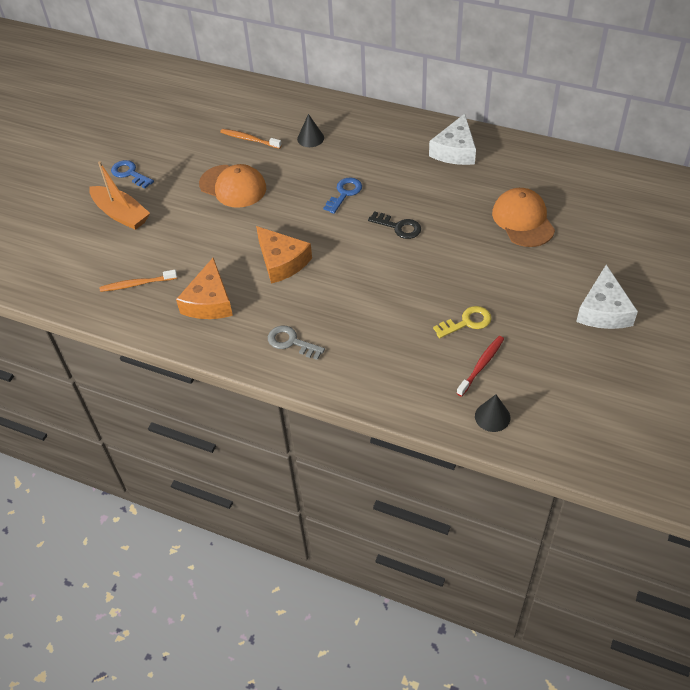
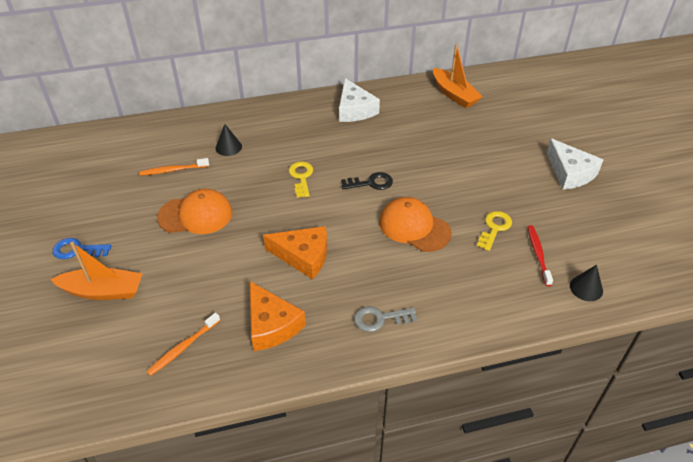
camera: 40 degrees left, 5 degrees down
(344, 193) = (301, 177): blue key -> yellow key
(523, 220) = (454, 137): orange cap -> orange cap (414, 227)
(572, 177) = (454, 95): none -> orange boat

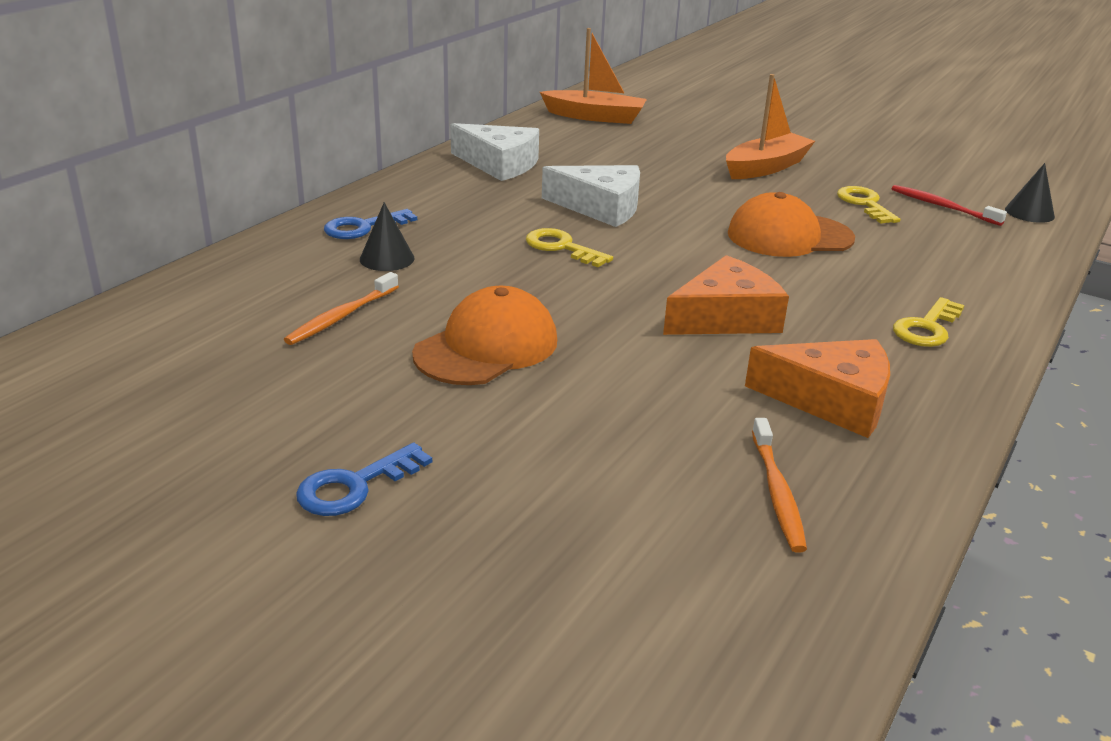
camera: 45 degrees left, 15 degrees down
(103, 291) = (515, 507): orange boat -> orange boat (766, 167)
(244, 124) = (363, 227): none -> blue key
(371, 183) = (661, 219): black key -> none
(380, 319) = (926, 328): grey key -> yellow key
(570, 173) = (837, 138): white cheese -> white cheese (601, 207)

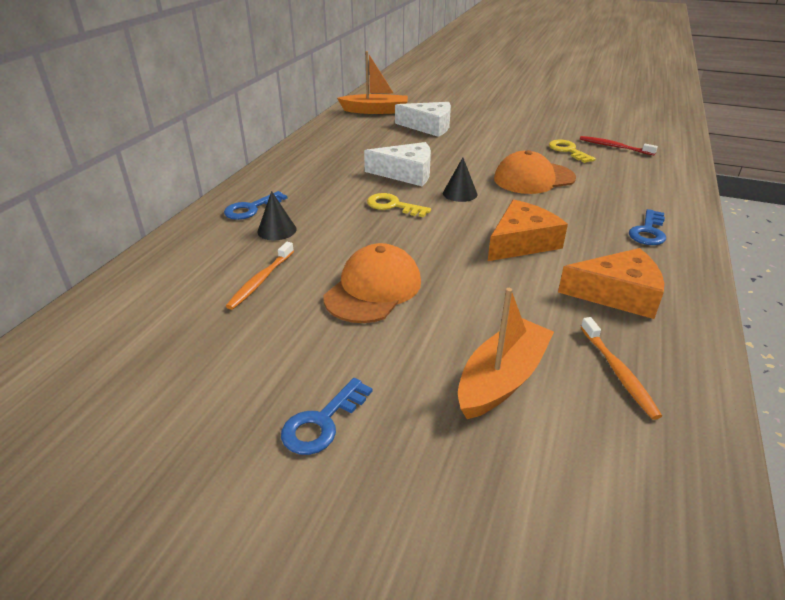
camera: 10 degrees left, 5 degrees up
(499, 164) = (327, 150): white cheese -> white cheese (429, 127)
(766, 167) = (497, 133): orange boat -> orange boat (502, 379)
(926, 328) = (648, 231): yellow key -> blue key
(1029, 213) = (665, 145): black cone -> black cone (460, 193)

